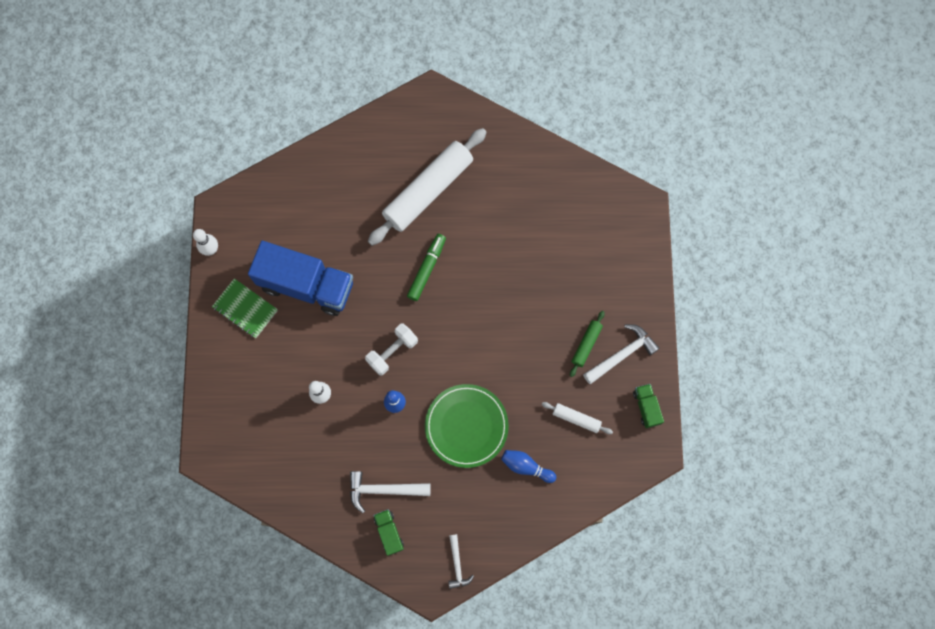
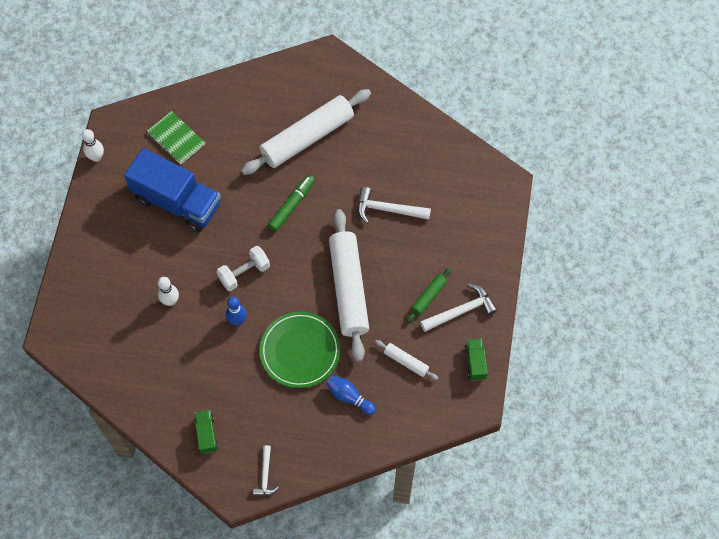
camera: 10 degrees right, 10 degrees down
(245, 309) = (116, 213): green notebook -> green notebook (176, 139)
(384, 490) = (210, 395): white hammer -> white hammer (388, 209)
(503, 350) = (349, 289): none -> white rolling pin

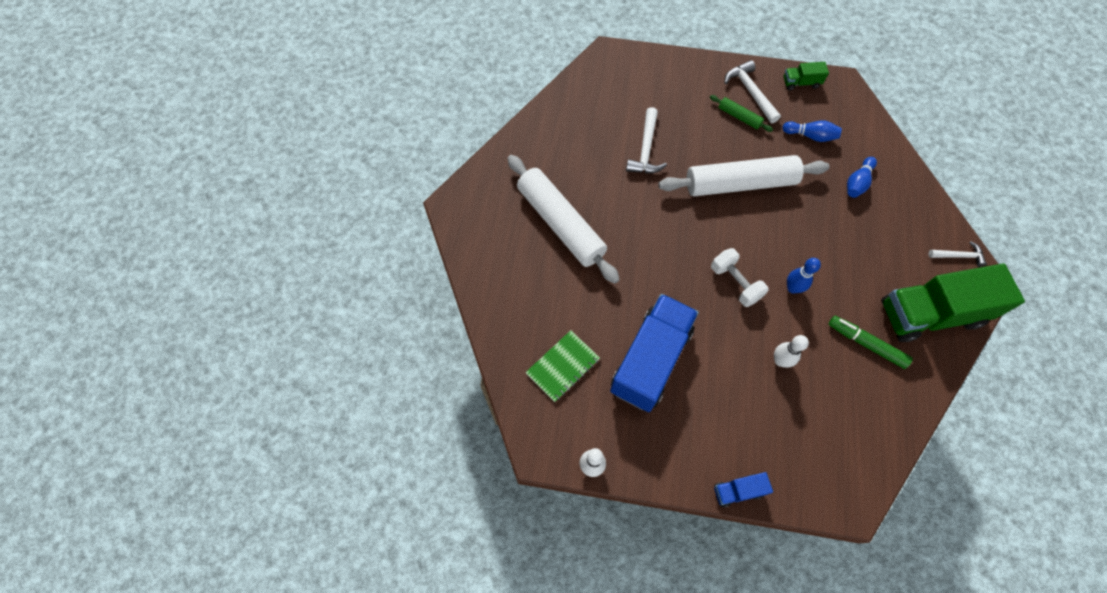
camera: 90 degrees left, 0 degrees up
(68, 257) = (738, 491): none -> blue truck
(206, 434) = (930, 314): green truck -> green truck, size x2.32
(292, 205) = (647, 237): green marker -> green marker (866, 344)
(300, 351) = (817, 227): green plate -> none
(406, 362) = (810, 136): white rolling pin -> blue bowling pin

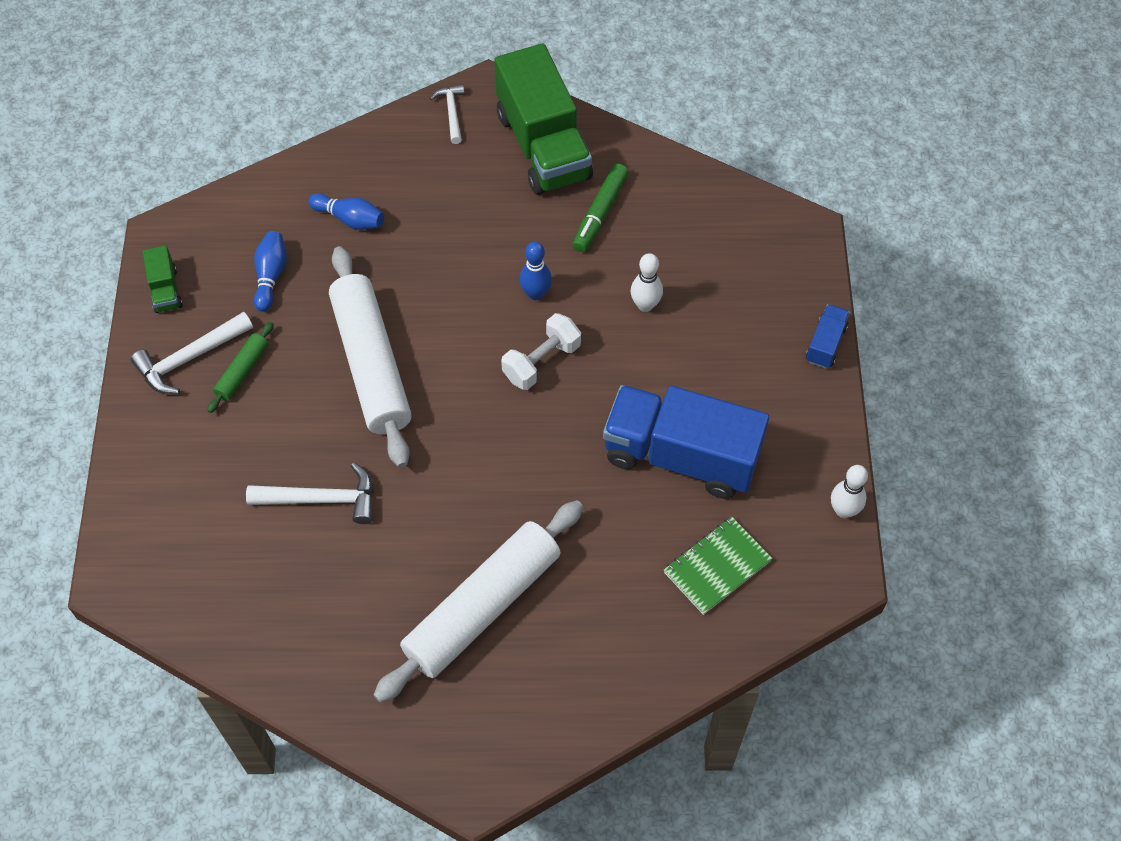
camera: 100 degrees left, 5 degrees down
(563, 366) = (717, 566): green notebook -> green notebook turned 75 degrees counterclockwise
(738, 491) = (825, 344): blue truck -> blue truck turned 135 degrees counterclockwise

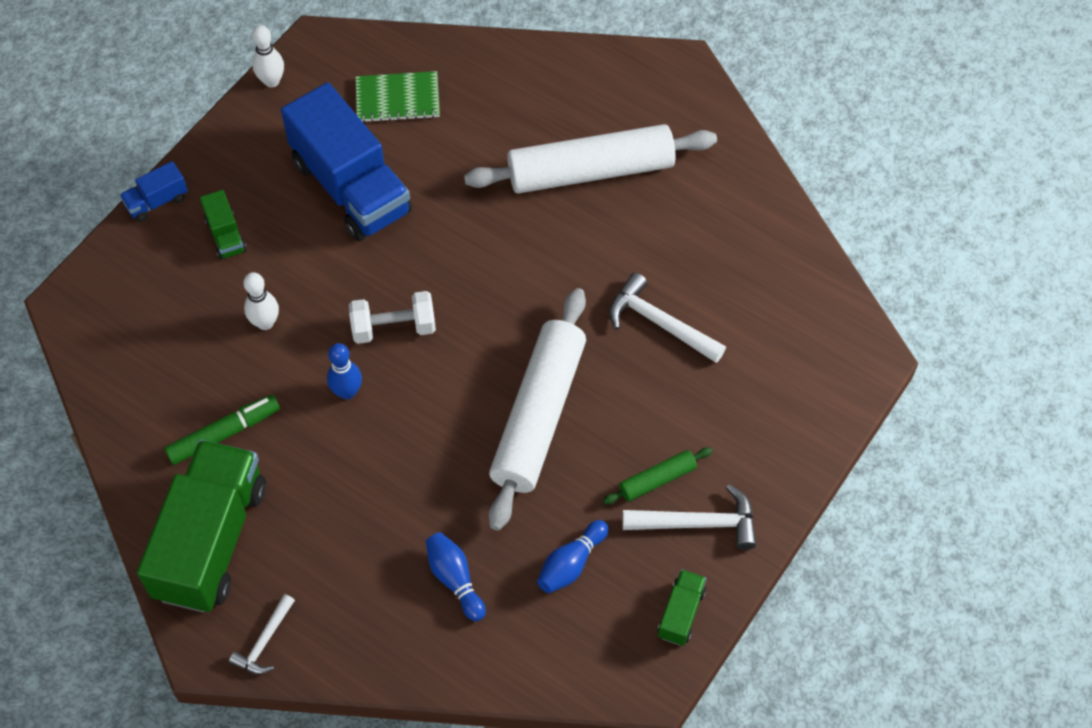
camera: 145 degrees left, 0 degrees up
(743, 351) = (226, 235): none -> green truck

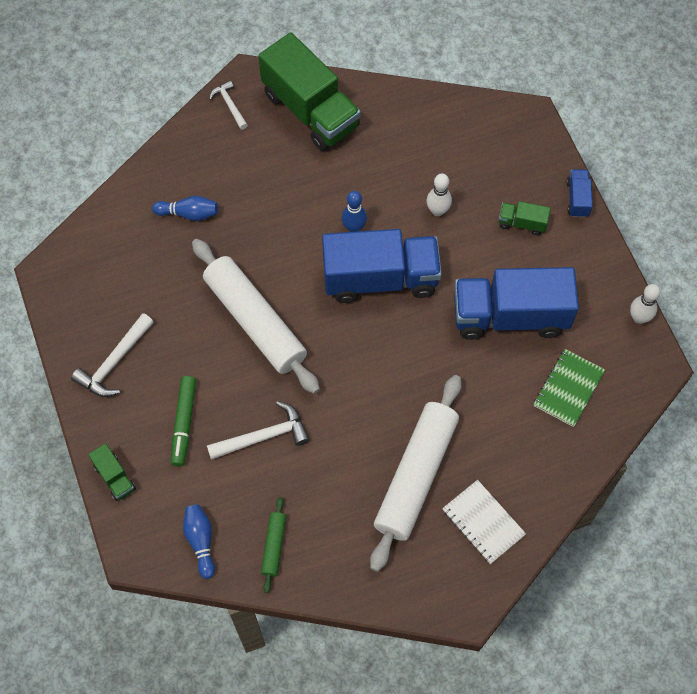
camera: 125 degrees right, 5 degrees up
(224, 434) = (375, 150): green marker -> green marker (184, 423)
(394, 327) = (380, 278): white dumbbell -> blue truck
(571, 564) = (148, 278): blue bowling pin -> blue bowling pin (201, 541)
(592, 95) = (483, 522): none -> white notebook
(657, 480) = (159, 359): green rolling pin -> green rolling pin (274, 546)
(681, 613) = (71, 315): green truck -> green truck (114, 477)

